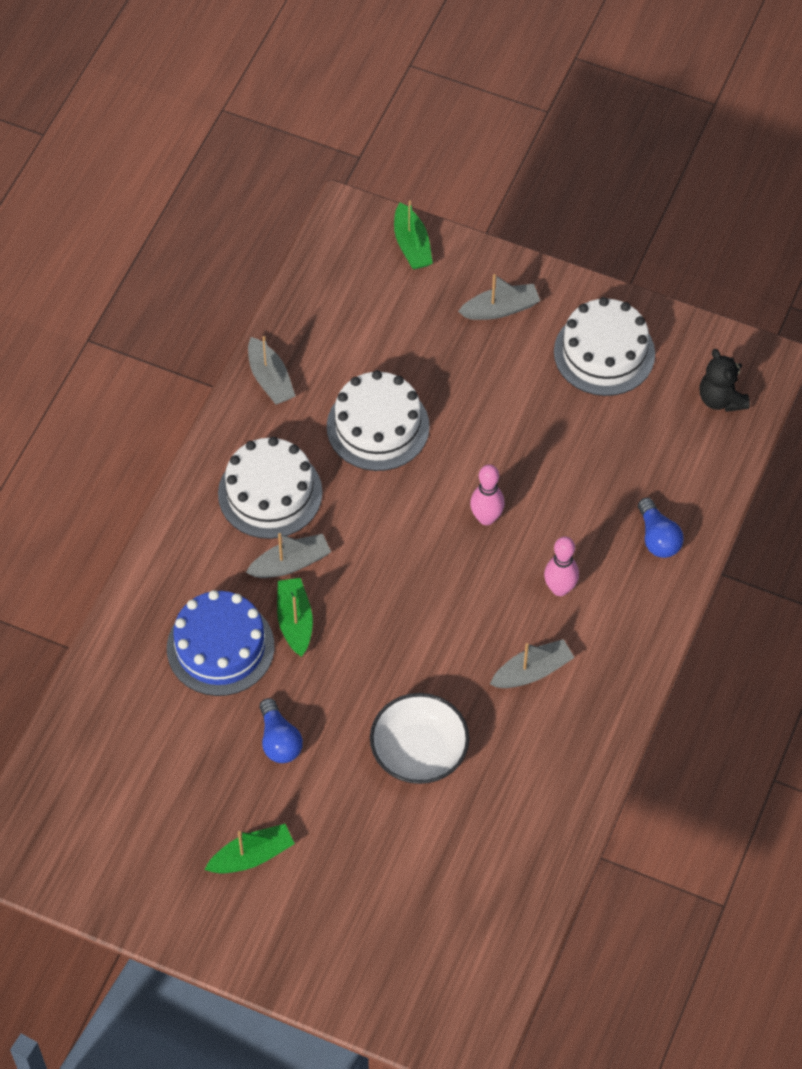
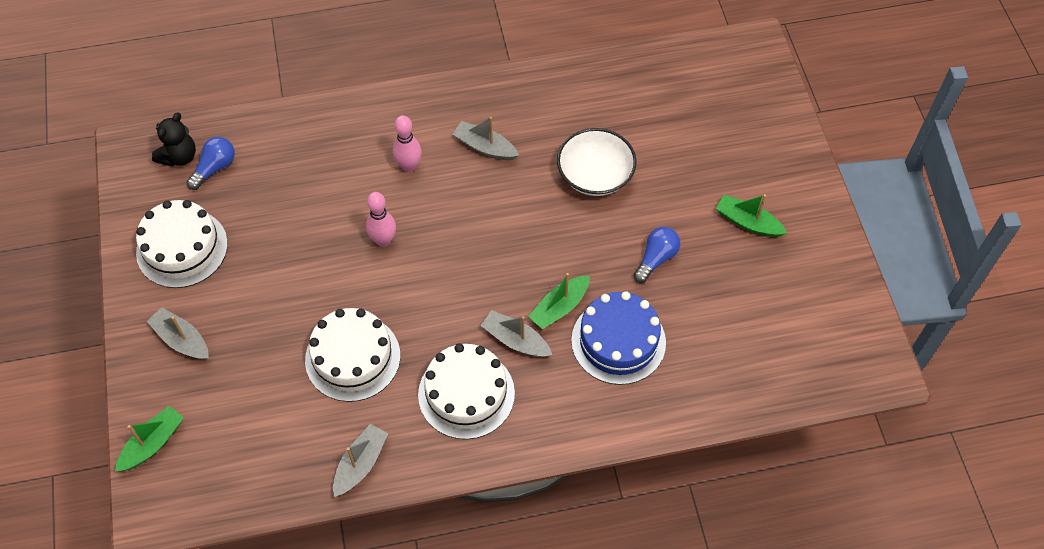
camera: 125 degrees left, 0 degrees up
(658, 537) = (326, 134): blue light bulb -> blue light bulb (214, 168)

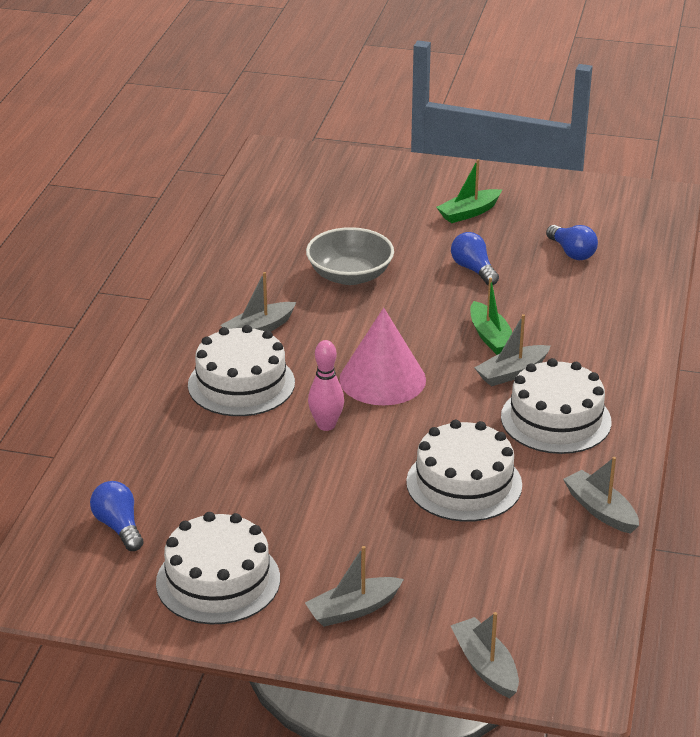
camera: 65 degrees left, 25 degrees down
(153, 443) = (485, 666): green boat -> grey boat
(179, 157) = (75, 552): black teddy bear -> none
(409, 166) = (241, 384): pink bowling pin -> white cake
(461, 254) = (382, 379): none -> pink cone
(595, 175) = (350, 275): white bowl -> grey bowl
(618, 341) = (551, 315): blue cake -> none
(730, 324) = (571, 252): none -> blue light bulb

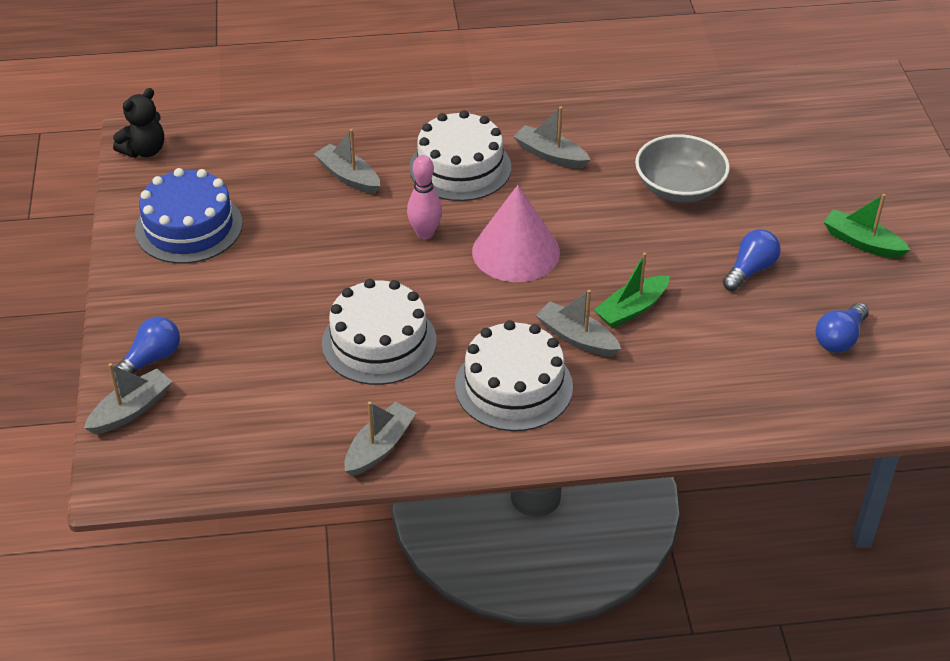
camera: 70 degrees right, 10 degrees up
(57, 595) = (144, 150): none -> black teddy bear
(119, 527) = (235, 156): blue light bulb -> blue light bulb (151, 359)
(218, 580) = (189, 227): white cake -> blue cake
(353, 610) = (178, 312): grey boat -> grey boat (348, 177)

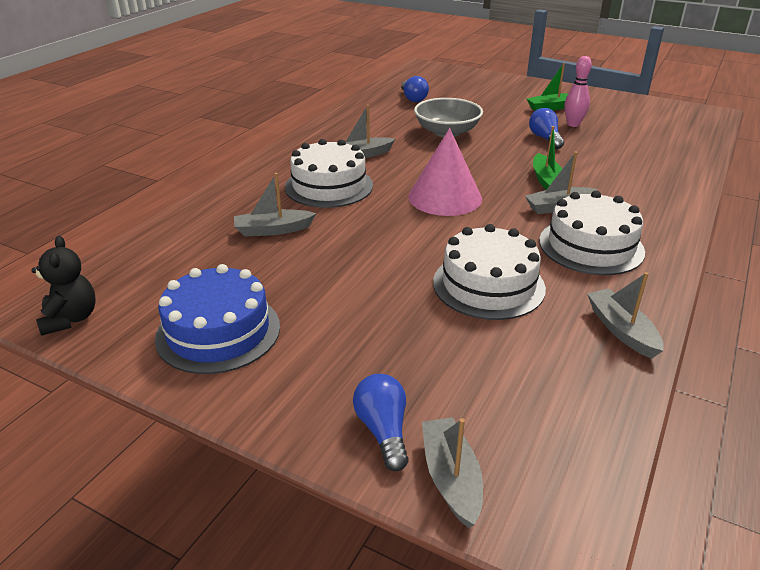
camera: 55 degrees left, 10 degrees down
(425, 234) = (383, 222): pink bowling pin -> pink bowling pin (573, 124)
(840, 338) = (628, 137): blue light bulb -> blue light bulb (413, 98)

